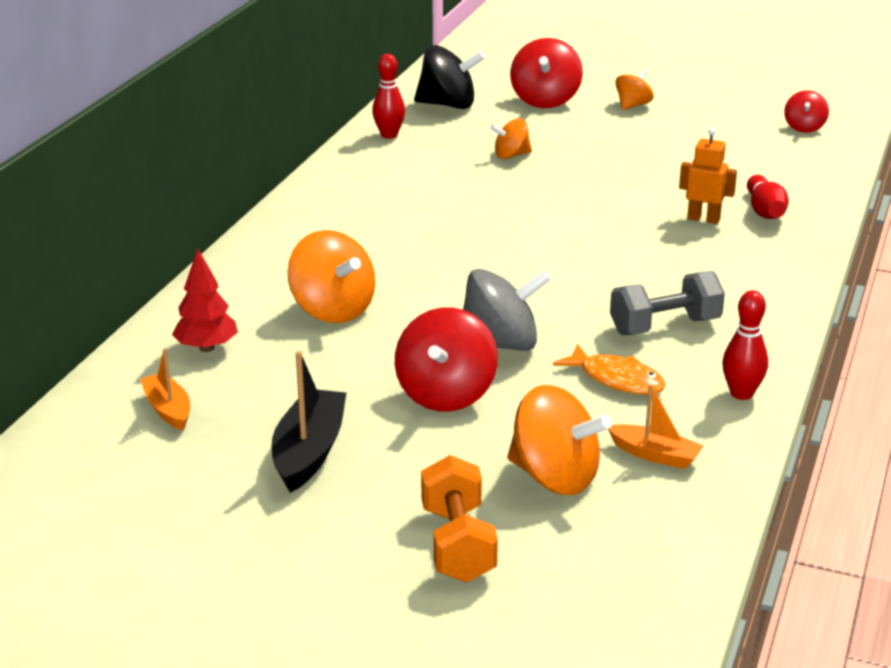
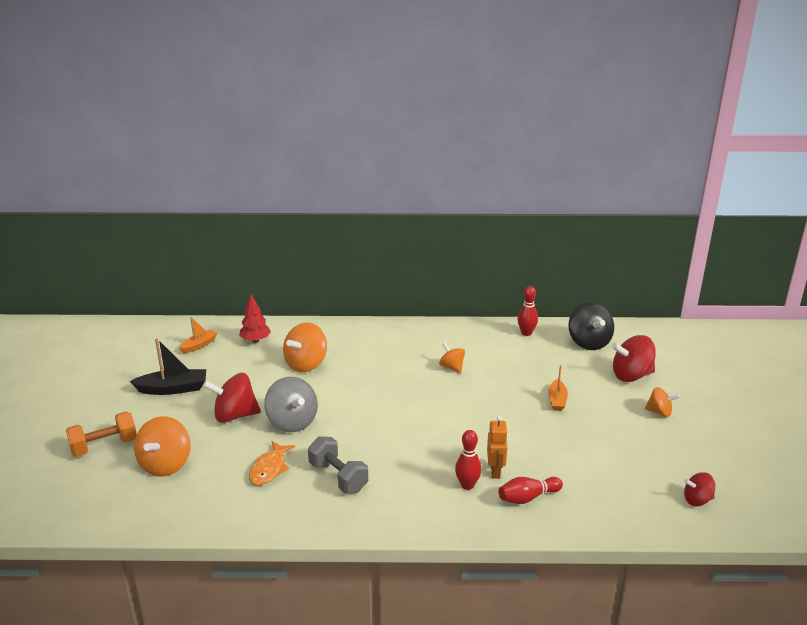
camera: 70 degrees right, 0 degrees up
(511, 155) = (533, 379): orange spinning top -> orange spinning top (452, 367)
(655, 455) = (194, 495): orange boat -> orange boat (557, 400)
(741, 393) = (269, 519): red bowling pin -> red bowling pin (467, 485)

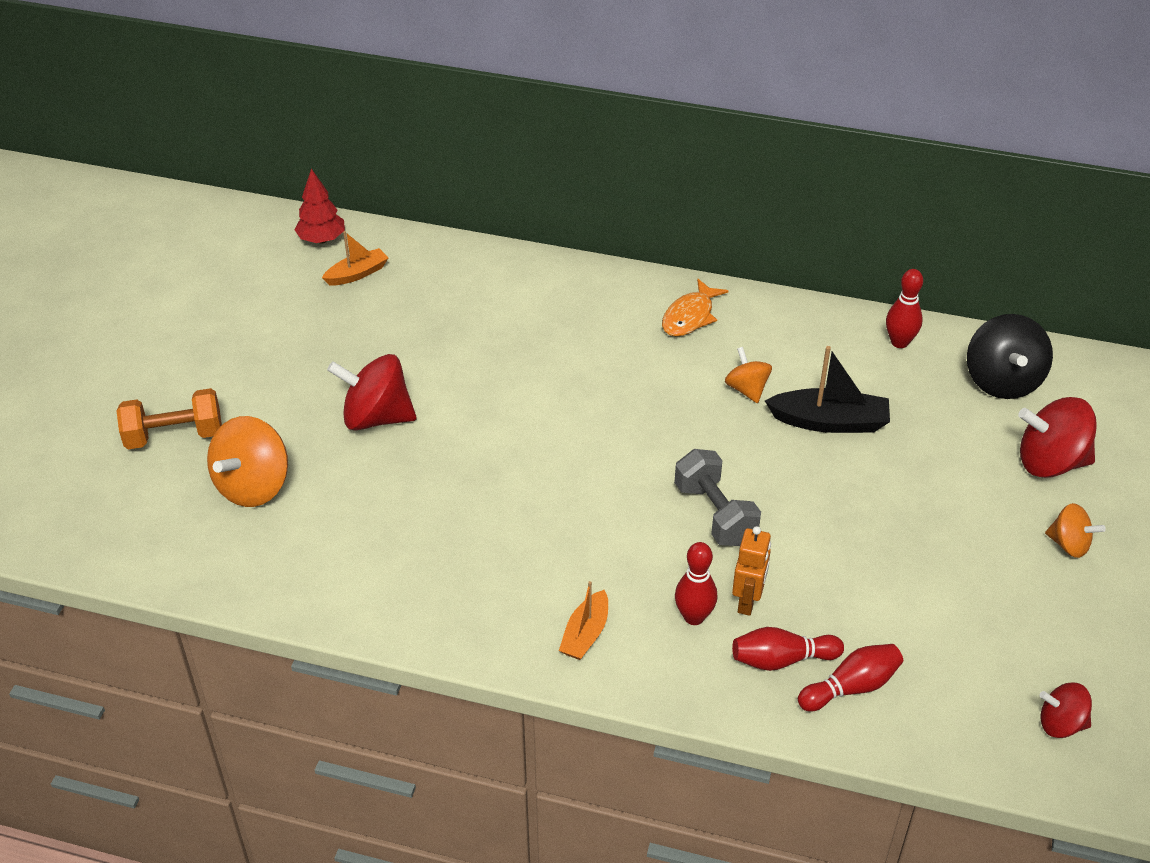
camera: 15 degrees right, 15 degrees up
(173, 389) = (297, 350): black boat -> black boat (829, 422)
(255, 340) = (447, 280): red tree -> red tree (322, 239)
(269, 469) = (401, 524): orange fish -> orange fish (690, 316)
(292, 422) = (459, 446): grey spinning top -> none
(306, 364) = (513, 340): orange spinning top -> none
(338, 477) = (500, 560): grey dumbbell -> grey dumbbell (715, 514)
(557, 400) = (900, 487): orange boat -> orange boat (585, 634)
(573, 504) = (851, 687): none -> red bowling pin

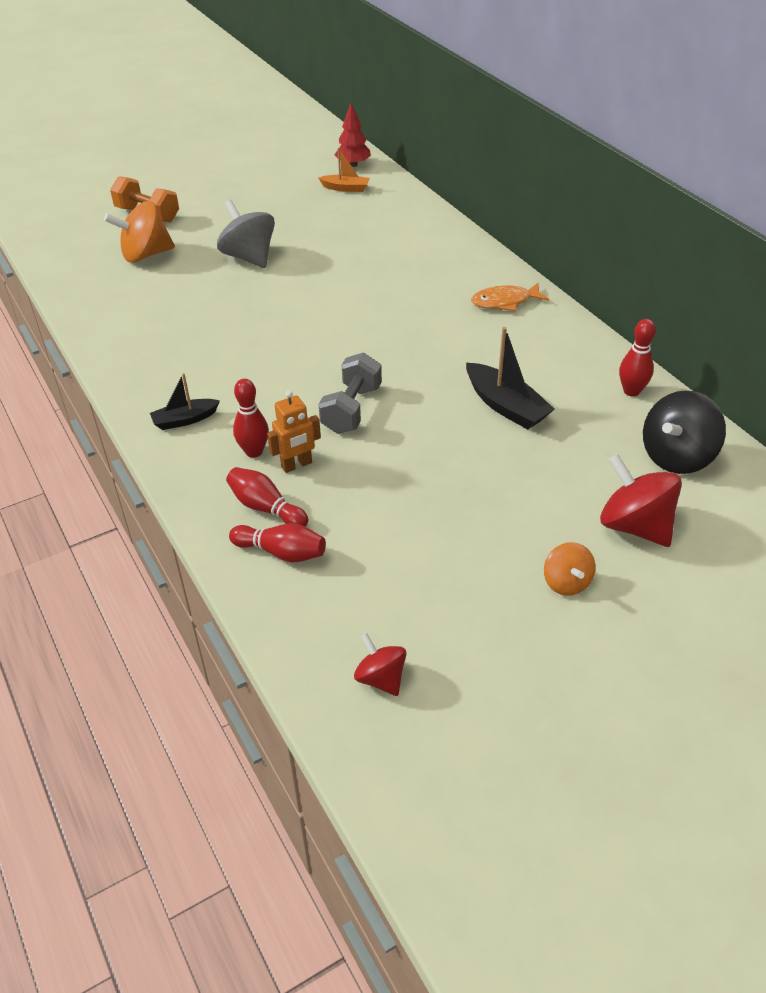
camera: 45 degrees right, 0 degrees up
(376, 417) = (249, 257): red spinning top -> grey spinning top
(585, 634) = (185, 420): orange boat -> black boat
(747, 389) = (479, 358): orange spinning top -> none

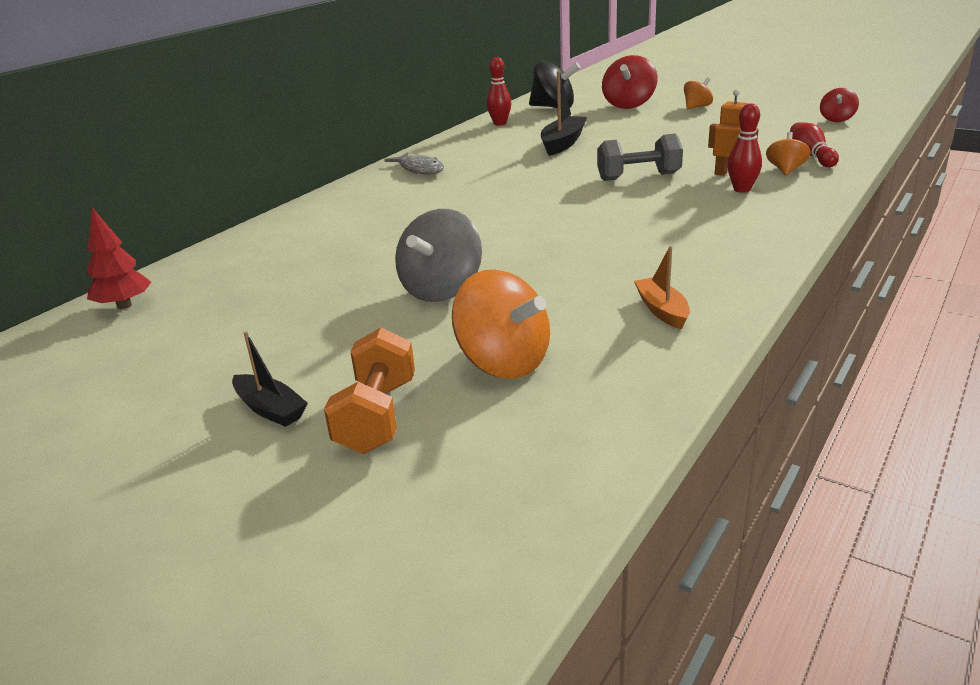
camera: 115 degrees left, 15 degrees down
(185, 420) = (756, 222): black boat -> black boat (270, 409)
(266, 508) = (785, 170): red bowling pin -> orange spinning top
(345, 188) = (208, 289): orange boat -> orange boat (662, 310)
(504, 302) = (420, 169): orange fish -> grey fish

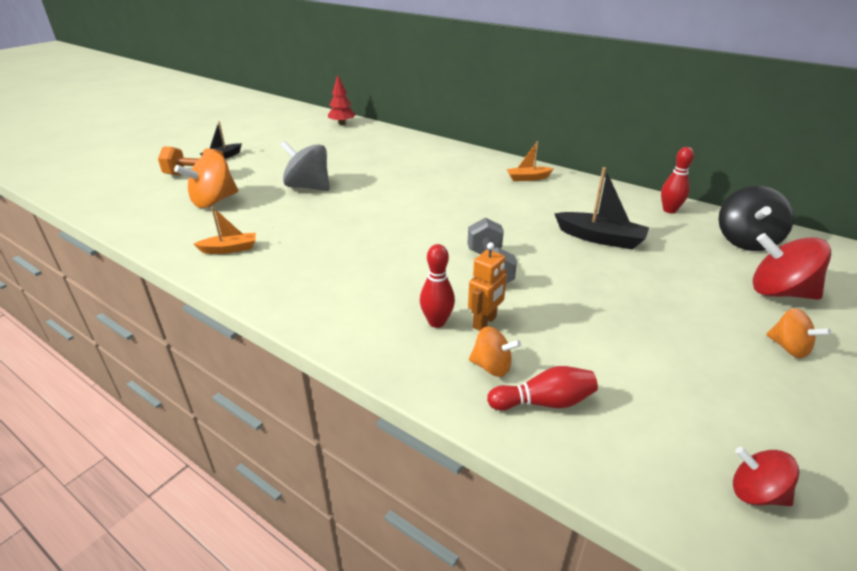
camera: 90 degrees right, 5 degrees up
(420, 169) = (528, 178): grey fish -> orange boat

